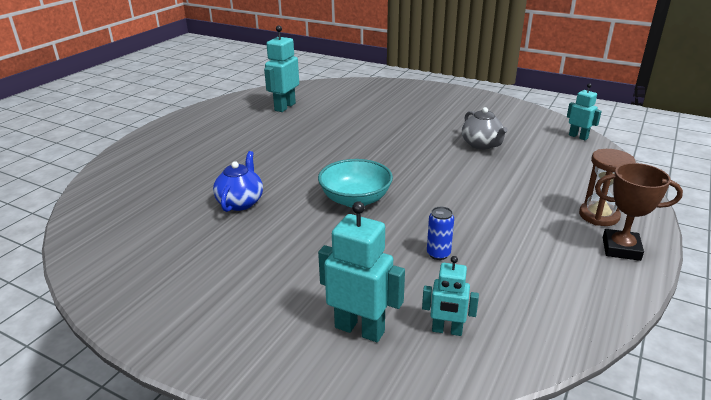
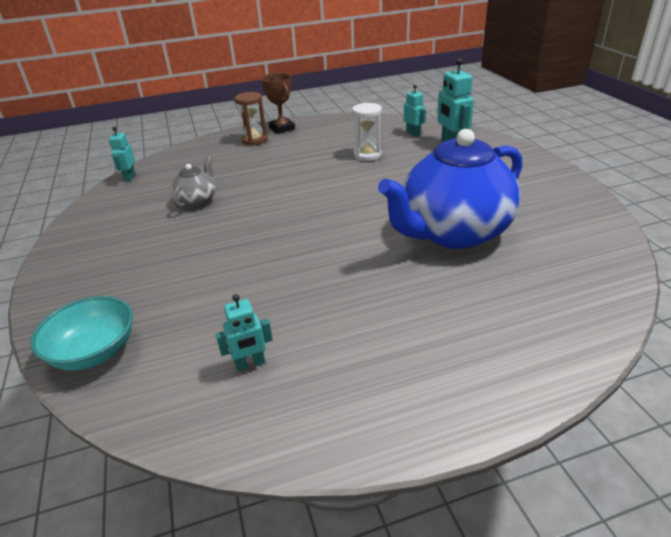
camera: 135 degrees left, 5 degrees up
(240, 202) = (453, 233): blue teapot -> blue teapot, size x2.28
(284, 107) = (250, 364): turquoise robot -> turquoise robot, size x0.61
(355, 199) = (363, 199): turquoise bowl -> turquoise bowl (94, 352)
(438, 254) = (367, 155): blue can -> white hourglass

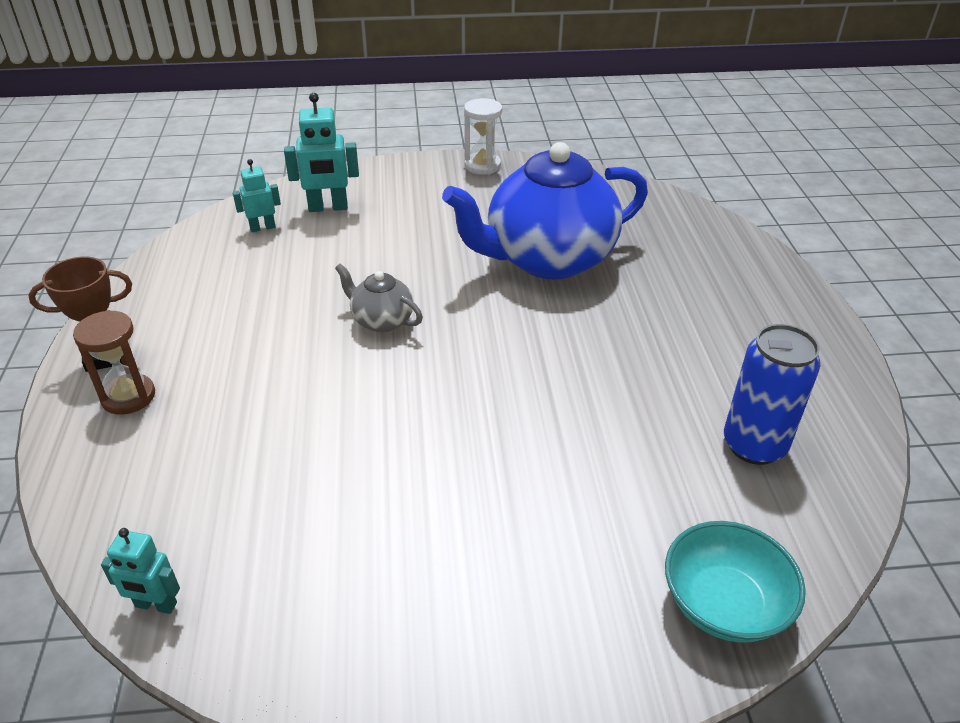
camera: 80 degrees left, 5 degrees up
(197, 201) = (335, 487): grey teapot -> grey teapot (381, 320)
(250, 364) = (754, 445): turquoise robot -> blue can
(367, 155) = (302, 280): white hourglass -> white hourglass (482, 166)
(453, 233) = (547, 259): blue teapot -> blue teapot turned 90 degrees clockwise

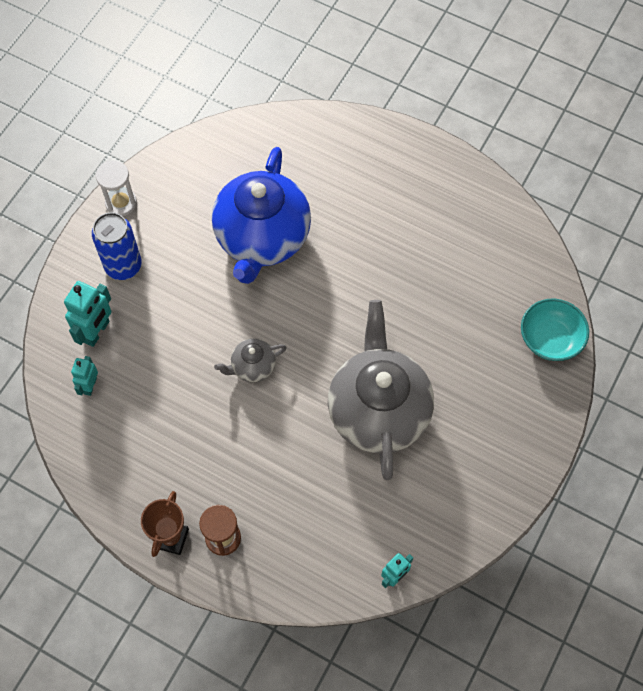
camera: 55 degrees left, 25 degrees up
(417, 456) = (378, 410): none -> grey teapot
(754, 445) = (479, 253): blue can -> blue can (123, 266)

